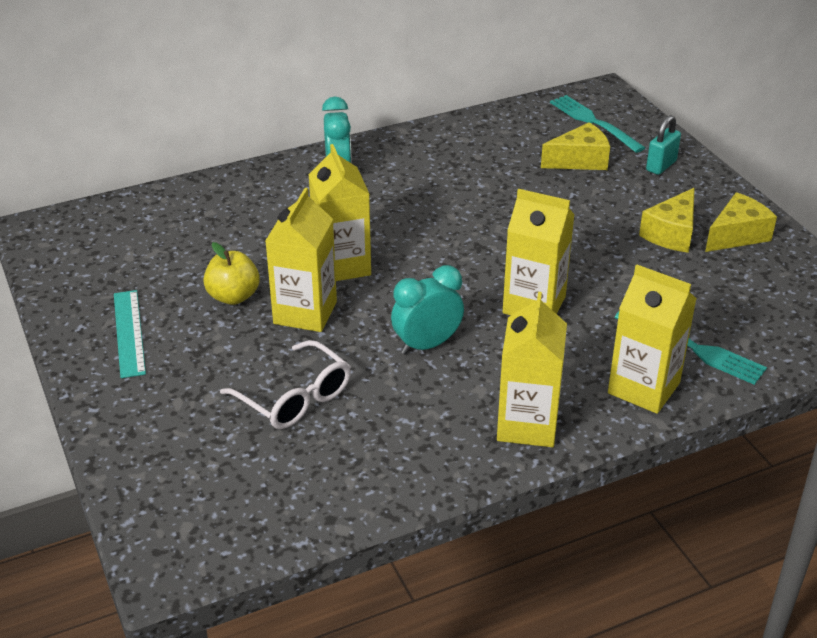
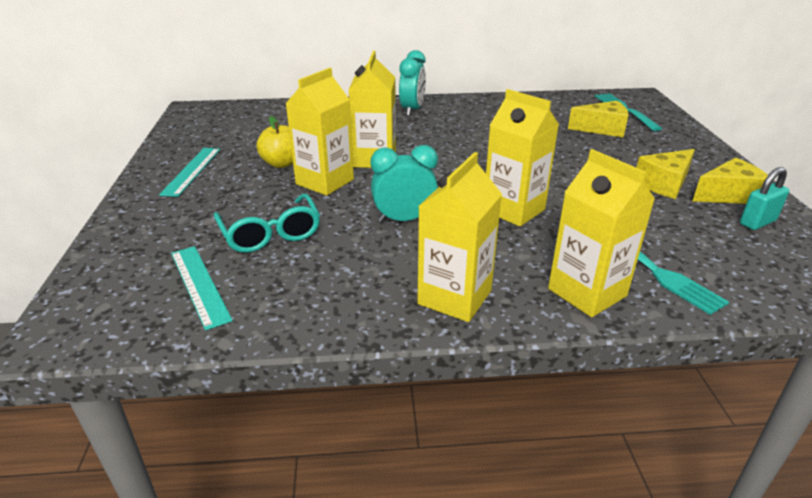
camera: 20 degrees right, 5 degrees down
(267, 477) = (199, 285): none -> turquoise ruler
(295, 398) = (271, 234): white glasses -> turquoise glasses
(661, 166) = (672, 141): turquoise padlock -> turquoise padlock (757, 222)

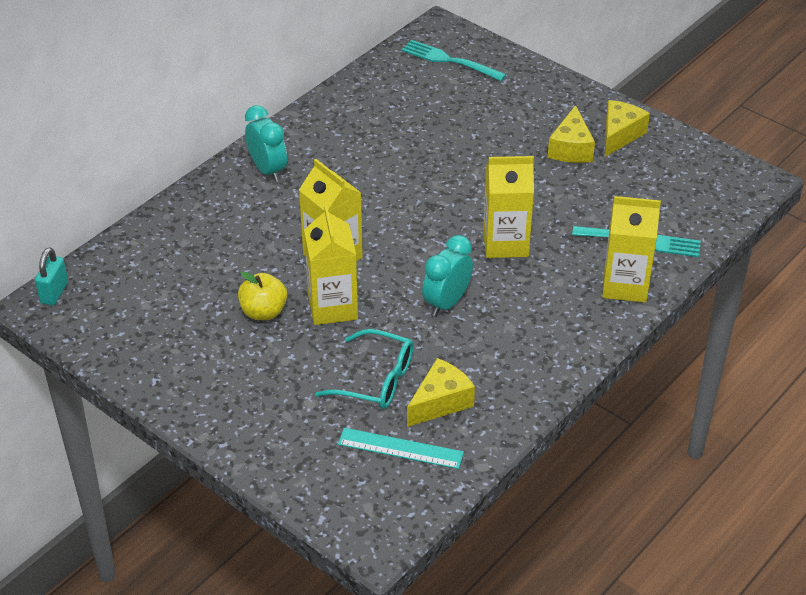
camera: 45 degrees left, 10 degrees up
(191, 171) = (201, 372): turquoise ruler -> none
(454, 297) = (561, 342): yellow carton -> none
(602, 129) = (461, 101): yellow cheese -> yellow cheese (440, 402)
(757, 222) = (658, 155): turquoise padlock -> turquoise padlock (54, 293)

